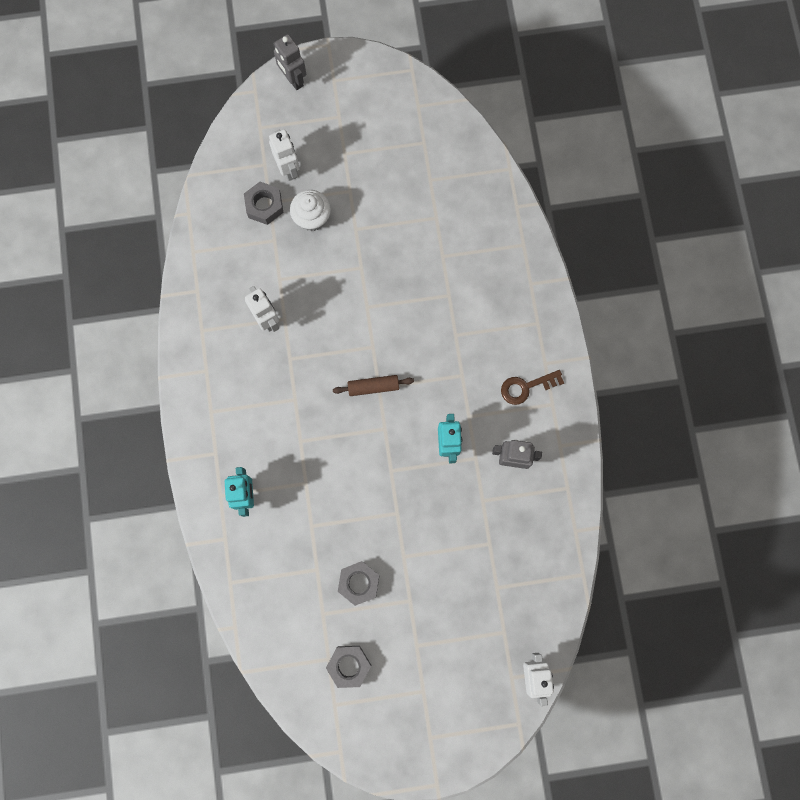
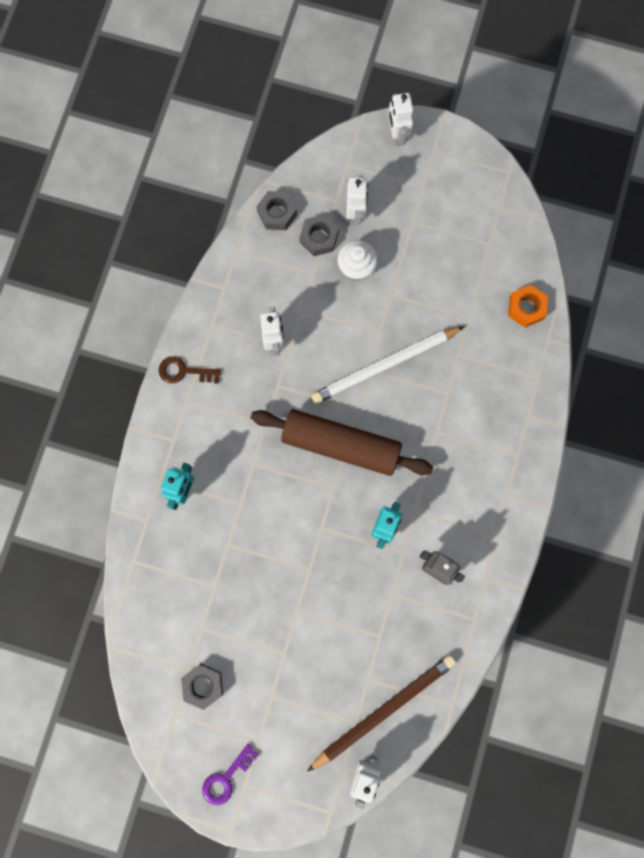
camera: 25 degrees right, 0 degrees up
(293, 79) = (397, 135): grey robot -> white robot
(359, 583) = (246, 616): grey nut -> grey nut (277, 213)
(373, 387) = (341, 445): brown rolling pin -> brown rolling pin, size x2.31
(380, 296) = (385, 366): none -> white pencil
(409, 740) = (226, 778): none -> purple key
(484, 187) = (526, 308): none -> orange nut
(524, 608) = (384, 710): none -> brown pencil
(526, 387) = (479, 509): brown key -> brown key (184, 371)

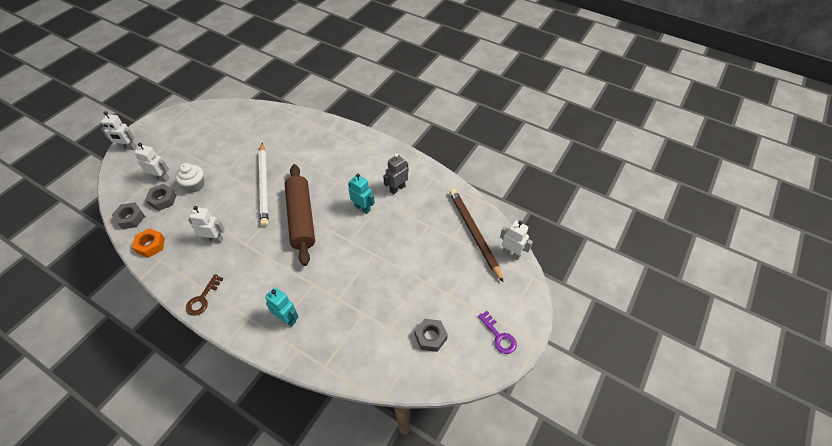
camera: 75 degrees left, 25 degrees down
(341, 445) = (301, 218): brown rolling pin -> brown rolling pin turned 45 degrees counterclockwise
(526, 308) = (268, 117): orange nut -> orange nut (150, 245)

